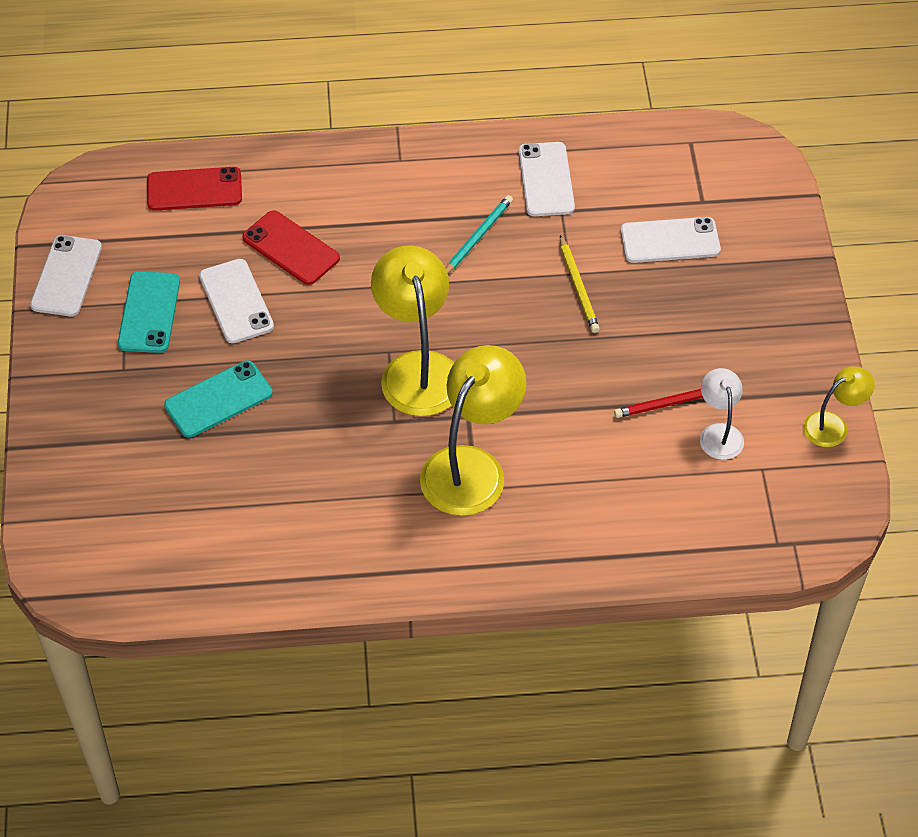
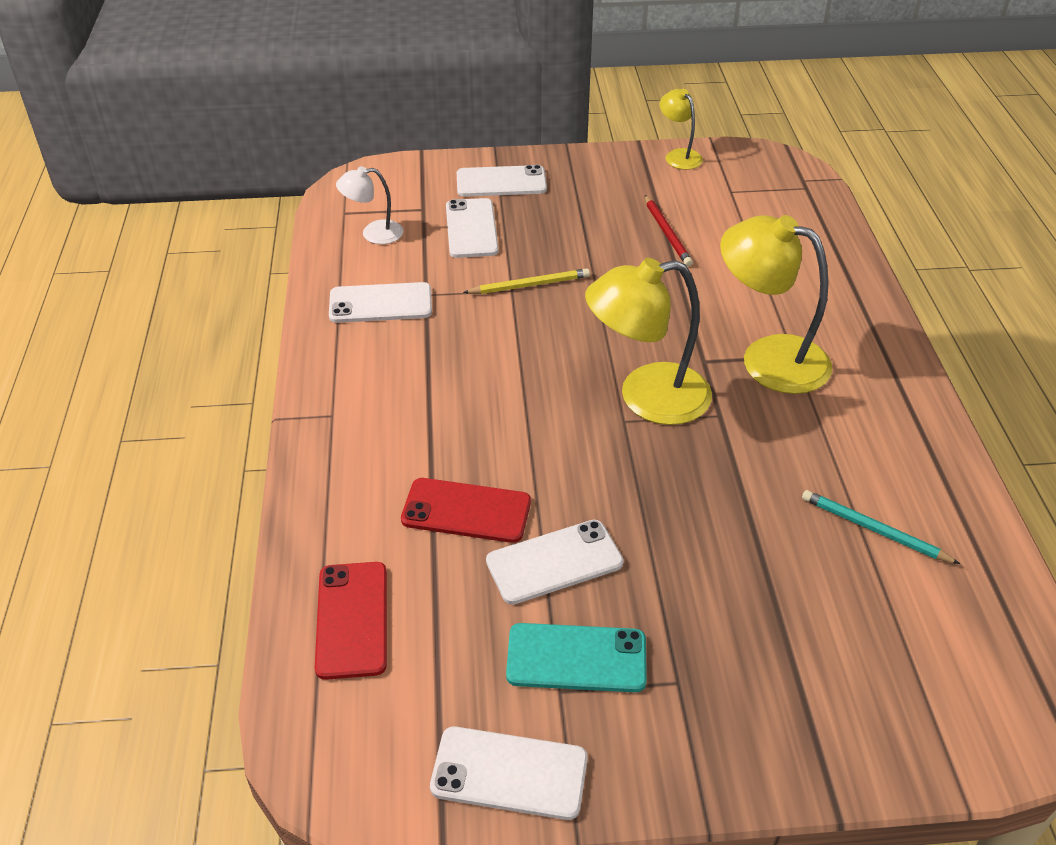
camera: 90 degrees left, 10 degrees down
(218, 399) = (714, 572): turquoise phone -> none
(291, 248) = (466, 511): red phone -> red phone turned 60 degrees clockwise
(477, 237) = (459, 353): turquoise pencil -> turquoise pencil (874, 530)
(719, 433) = (697, 211): white lamp -> white lamp (373, 233)
(758, 263) = (501, 182): none -> white phone

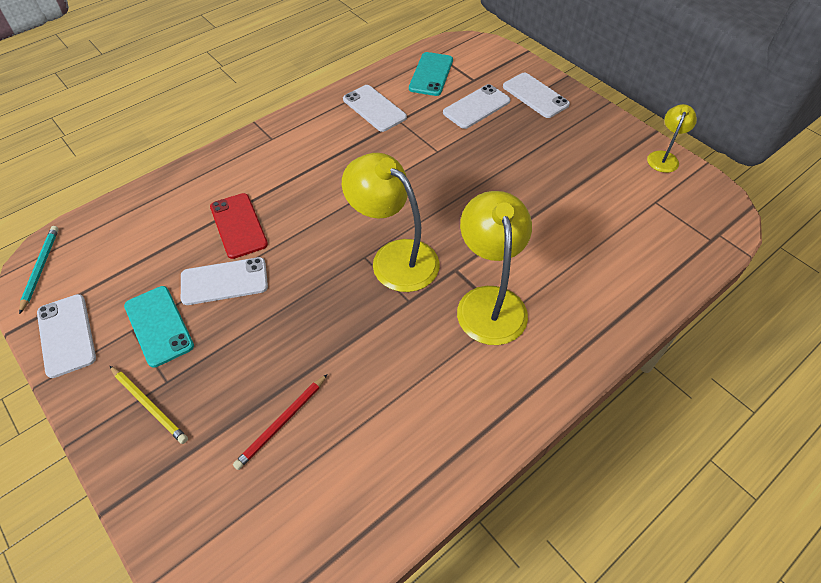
camera: 55 degrees right, 10 degrees up
(352, 619) = (135, 222): red phone -> none
(373, 233) = (431, 74): white lamp -> turquoise phone
(529, 285) = (449, 156): yellow pencil -> yellow pencil (149, 405)
(554, 562) = (224, 281): white phone -> white phone turned 45 degrees counterclockwise
(667, 233) = (569, 191): red pencil -> red pencil (282, 423)
(874, 530) = (363, 434): turquoise pencil -> turquoise pencil (40, 268)

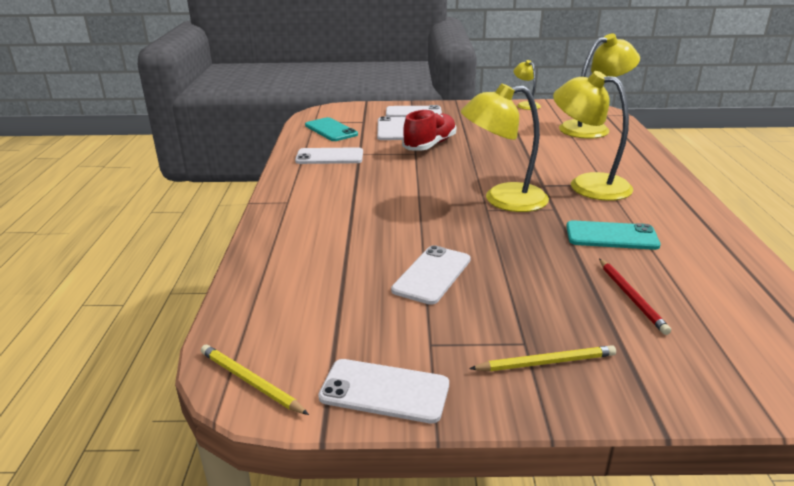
camera: 50 degrees left, 25 degrees down
(40, 268) = (250, 382): turquoise pencil -> yellow pencil
(158, 326) = (444, 326): turquoise phone -> turquoise phone (611, 236)
(238, 225) = (371, 247): red phone -> none
(466, 150) = (430, 145): none -> red shoe
(656, 242) = (592, 128): none -> yellow lamp

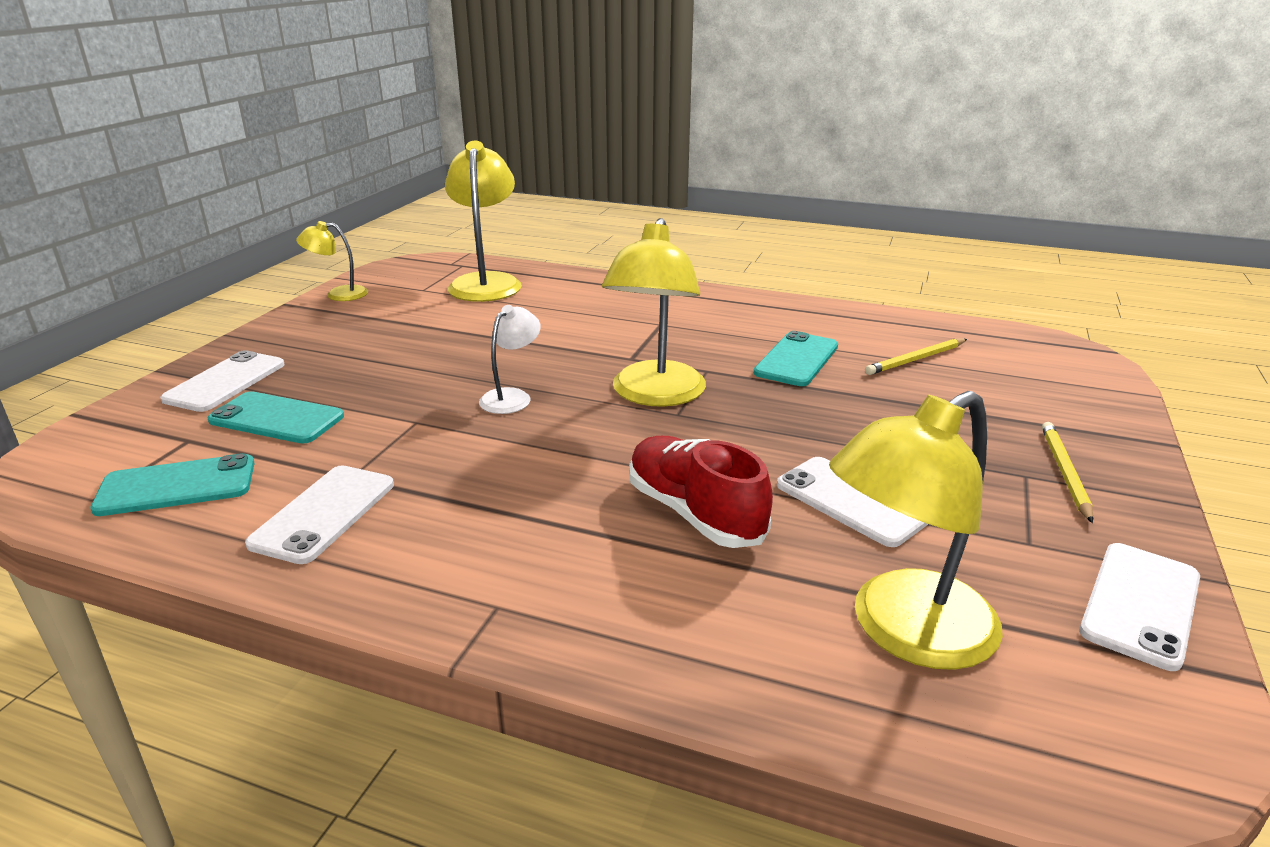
camera: 70 degrees left, 0 degrees up
(250, 382) = (1143, 745): yellow pencil -> yellow pencil (916, 359)
(392, 129) = (277, 418): white phone -> turquoise phone
(430, 145) = (398, 401): red shoe -> red shoe (694, 513)
(460, 166) = (512, 397): none -> white lamp
(587, 184) = (653, 333): yellow lamp -> yellow lamp (904, 632)
(631, 297) = (936, 389): red pencil -> none

